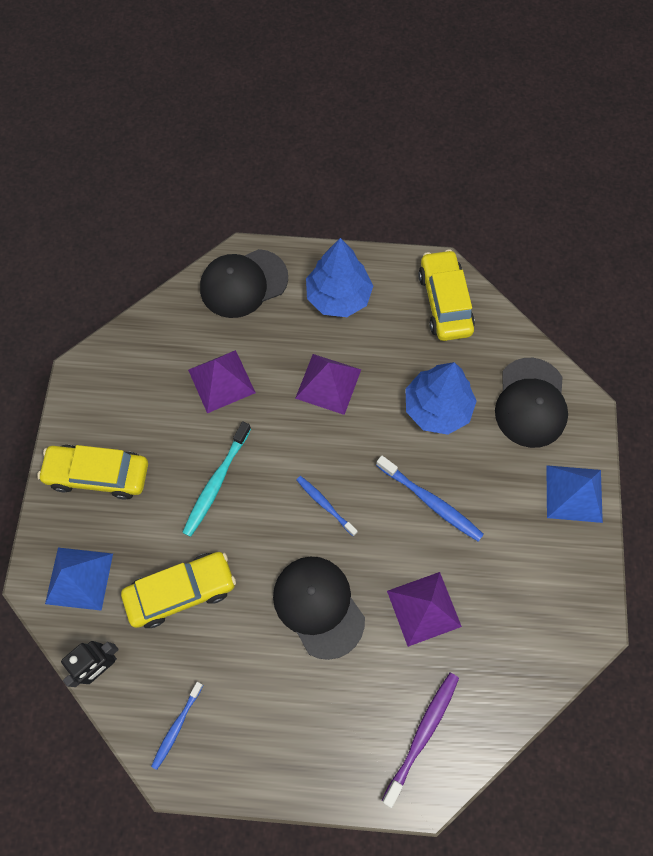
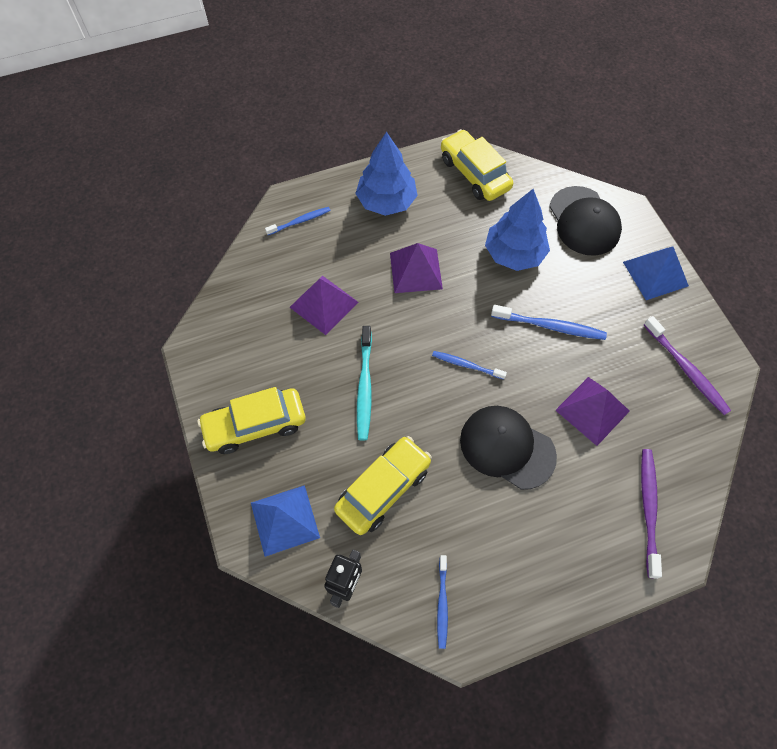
camera: 25 degrees left, 5 degrees down
(243, 283) = (300, 221): black cap -> blue toothbrush
(546, 612) = (686, 370): none -> purple toothbrush

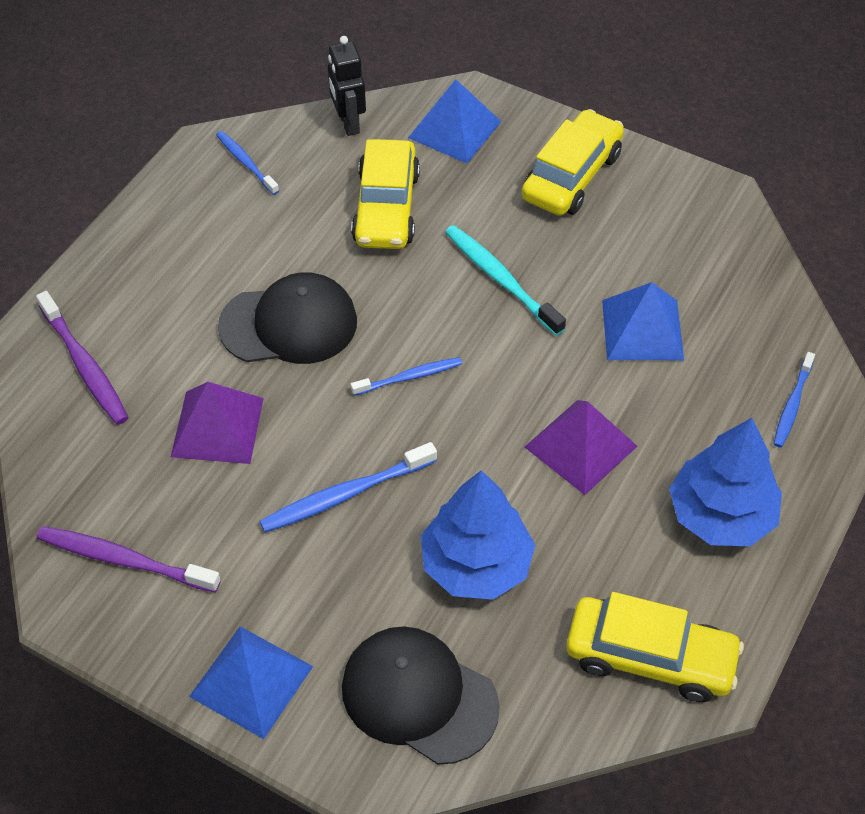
camera: 140 degrees right, 10 degrees down
(324, 304) = (642, 330): purple pyramid -> blue pyramid

